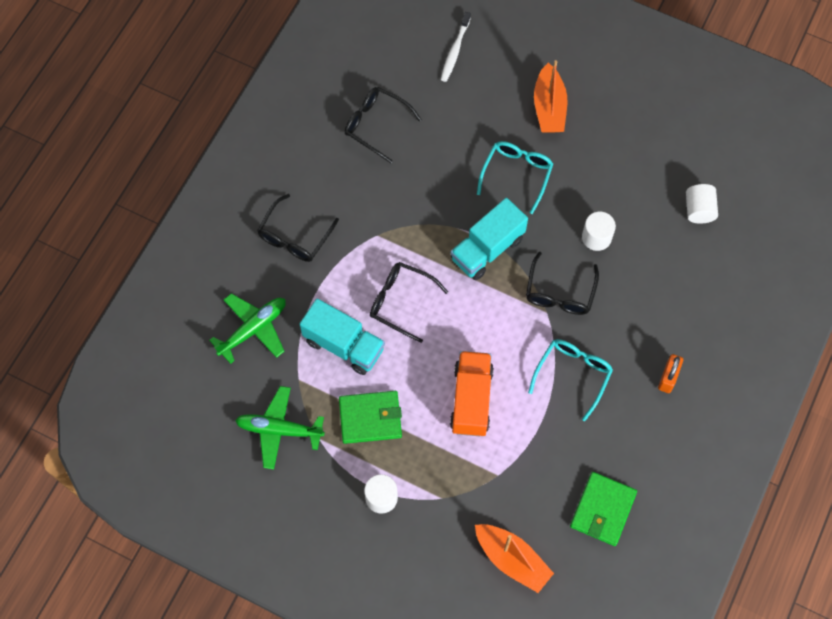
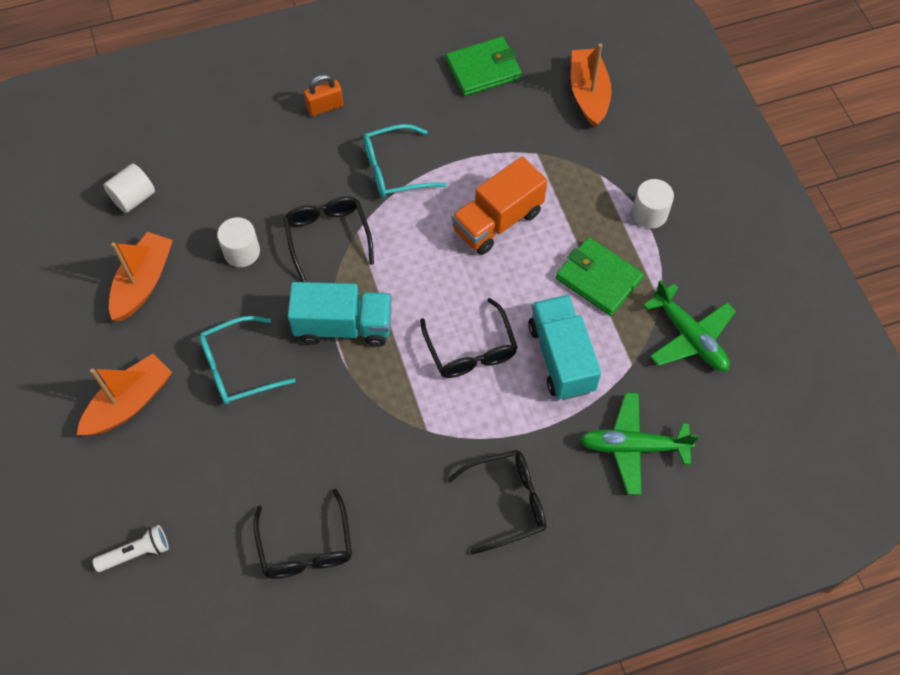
camera: 135 degrees left, 5 degrees down
(455, 50) = (136, 553): white toothbrush -> white flashlight
(560, 293) = (328, 236): black glasses -> black glasses turned 75 degrees counterclockwise
(626, 170) = (143, 283): none -> orange boat

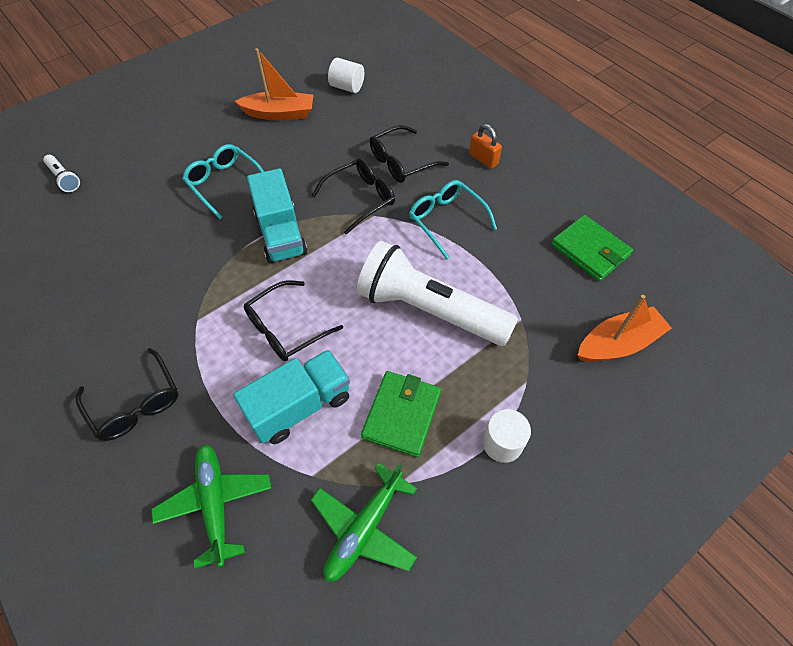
camera: 70 degrees right, 5 degrees down
(129, 403) = (181, 138): orange boat -> none
(242, 252) = (325, 154): white cylinder -> none
(306, 546) = (77, 271): black glasses -> black glasses (401, 162)
(497, 221) = (429, 309): orange truck -> white flashlight

